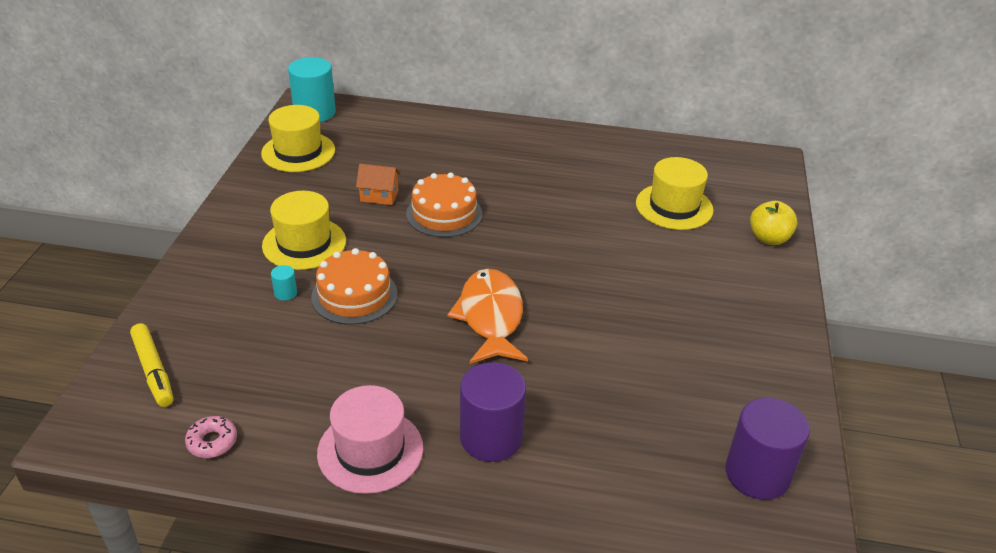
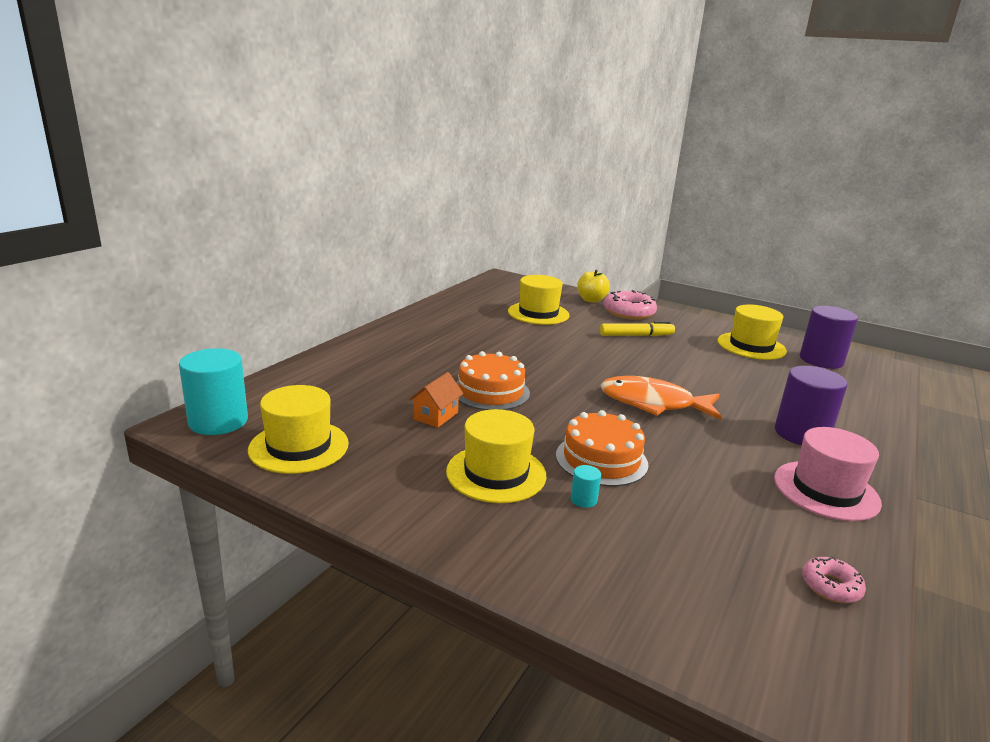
camera: 70 degrees left, 15 degrees down
(153, 370) = (709, 622): yellow marker -> yellow marker (636, 335)
(744, 396) = (751, 346): none -> yellow hat
(756, 274) = (629, 312): none -> pink donut

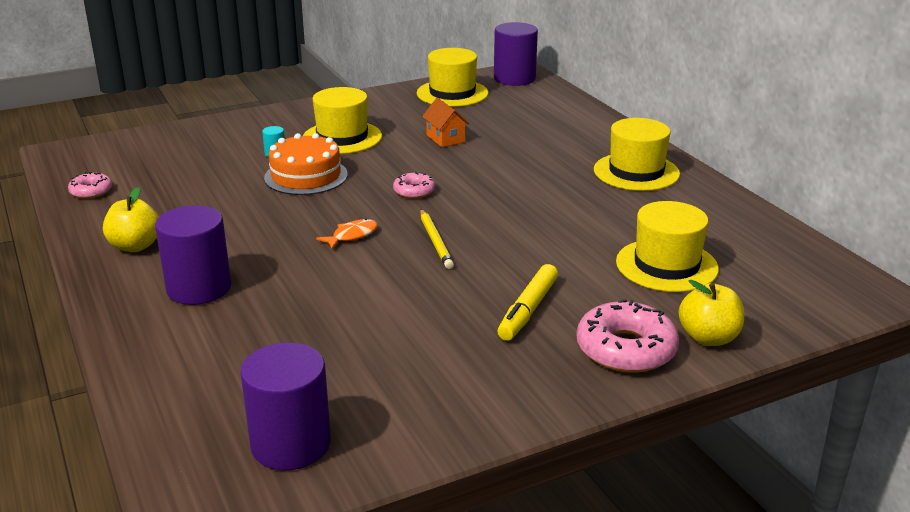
camera: 125 degrees right, 5 degrees up
(218, 421) = (514, 78): turquoise cylinder -> purple cylinder
(490, 391) = (464, 169): orange cake -> none
(556, 401) = (414, 191): none -> pink donut
(612, 374) = (435, 241): none -> yellow pencil
(653, 403) = (352, 236): orange fish -> orange fish, size x0.46
(751, 346) = (403, 401): yellow hat -> yellow hat (636, 172)
(826, 490) = (135, 246): pink hat -> yellow apple

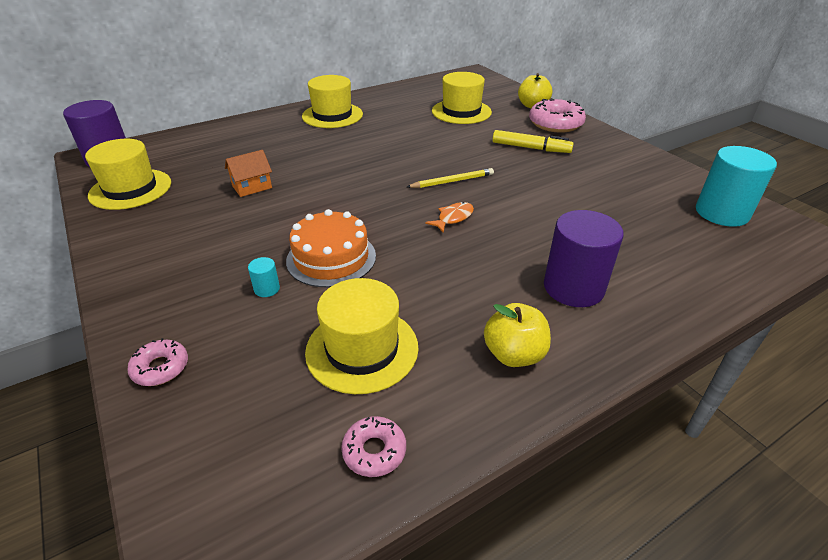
camera: 95 degrees left, 10 degrees up
(291, 444) = (721, 213): purple cylinder -> turquoise cylinder
(342, 137) = (231, 246): yellow hat -> yellow hat (362, 349)
(352, 236) = (453, 218): orange fish -> orange fish turned 90 degrees clockwise
(414, 191) = (365, 195): pink donut -> pink donut (160, 368)

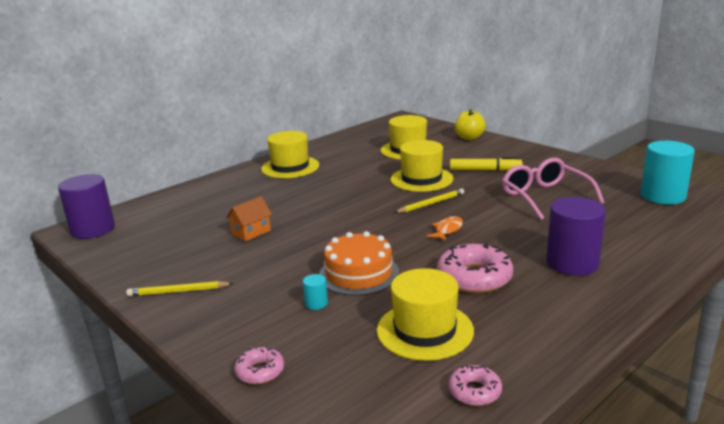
camera: 10 degrees left, 15 degrees down
(130, 189) = (133, 250): yellow hat -> yellow hat (421, 179)
(141, 247) = (178, 291): none -> yellow pencil
(514, 354) = (549, 313): yellow apple -> none
(555, 124) = (496, 149): pink donut -> pink donut (474, 278)
(581, 192) = (544, 197): none -> pink glasses

